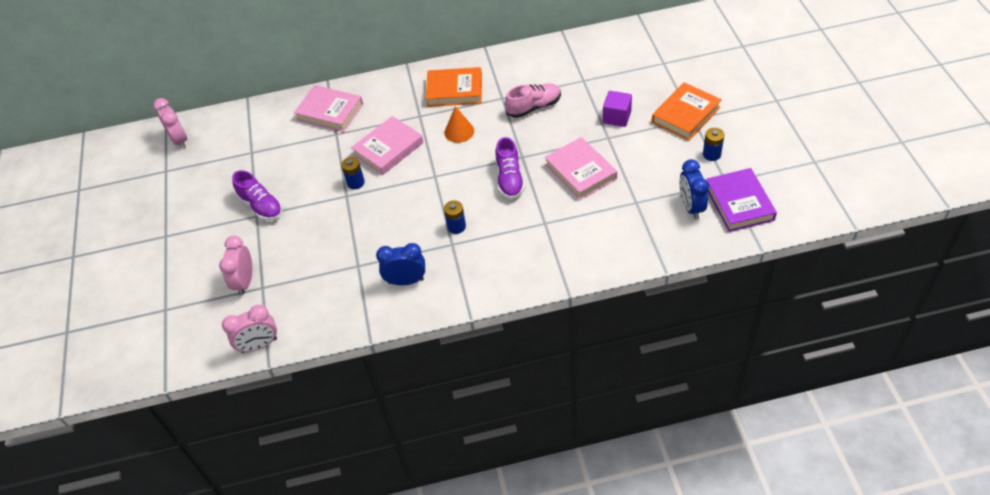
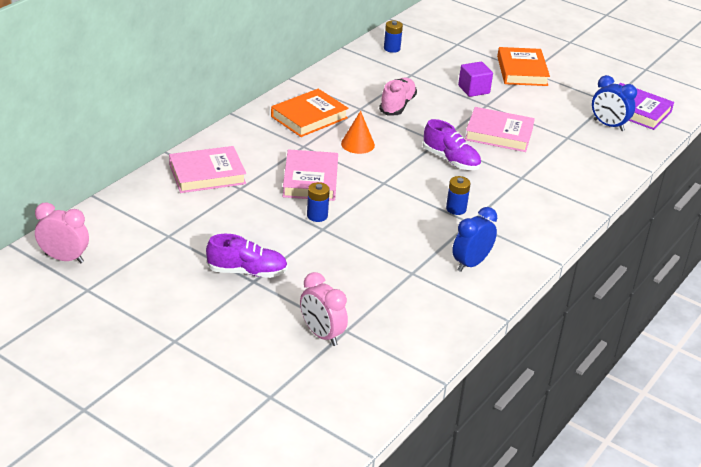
camera: 50 degrees left, 15 degrees down
(259, 345) = (411, 372): pink clock -> none
(711, 154) = (575, 89): blue battery -> blue battery (392, 48)

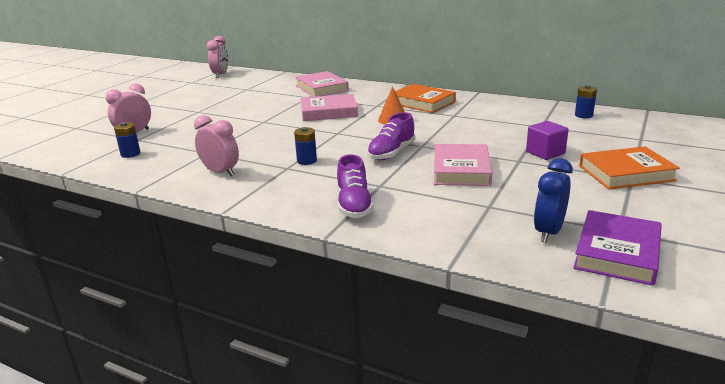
camera: 85 degrees right, 10 degrees down
(247, 272) = (208, 109): purple shoe -> purple shoe (354, 205)
(317, 216) = (280, 118): blue battery -> blue battery (130, 154)
(397, 105) = (474, 126): pink shoe -> none
(471, 263) = (220, 172): blue clock -> pink clock

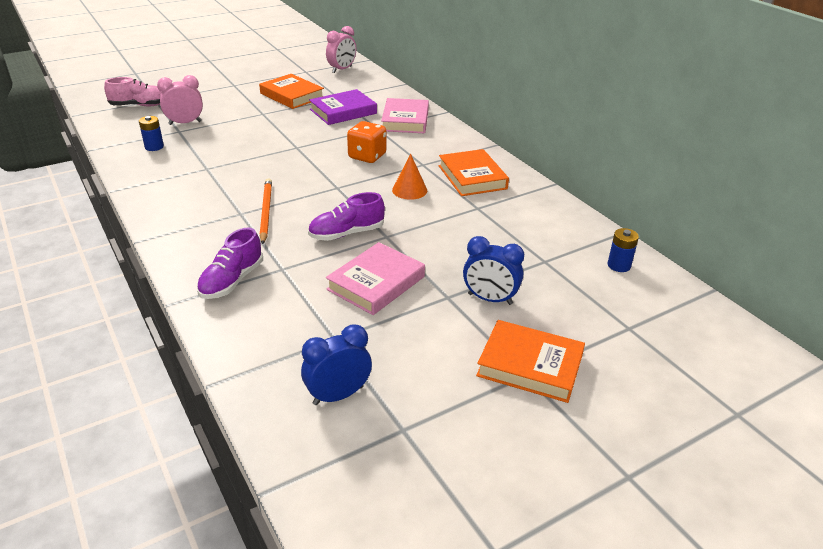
camera: 30 degrees right, 10 degrees up
(66, 134) = (140, 105): none -> pink shoe
(205, 96) = (292, 95): none -> orange book
(220, 172) = (187, 196): pink clock -> none
(307, 161) = (266, 212): blue battery -> orange pencil
(329, 112) = (367, 156): pink book -> orange dice
(545, 153) = (490, 299): purple cube -> blue clock
(617, 252) = (360, 451): purple book -> purple book (343, 111)

